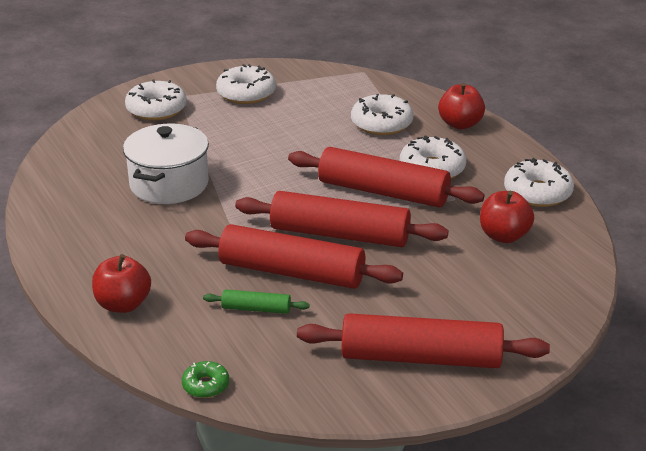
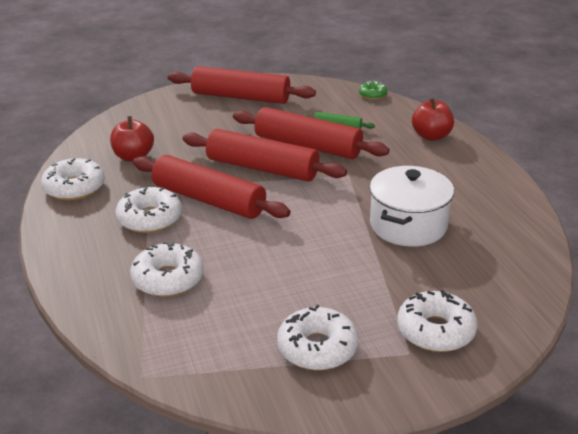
camera: 170 degrees left, 0 degrees up
(460, 124) = (82, 269): red apple -> none

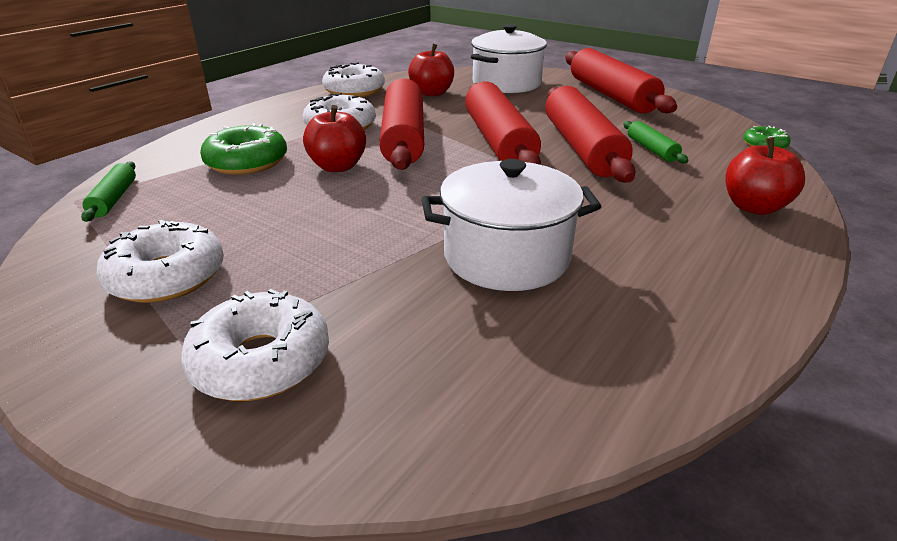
camera: 55 degrees right, 0 degrees up
(160, 121) = (506, 83): none -> white pot
(164, 356) = (114, 199): none -> green rolling pin
(168, 279) = (247, 162): white donut -> green donut
(226, 242) = (338, 166): none -> red apple

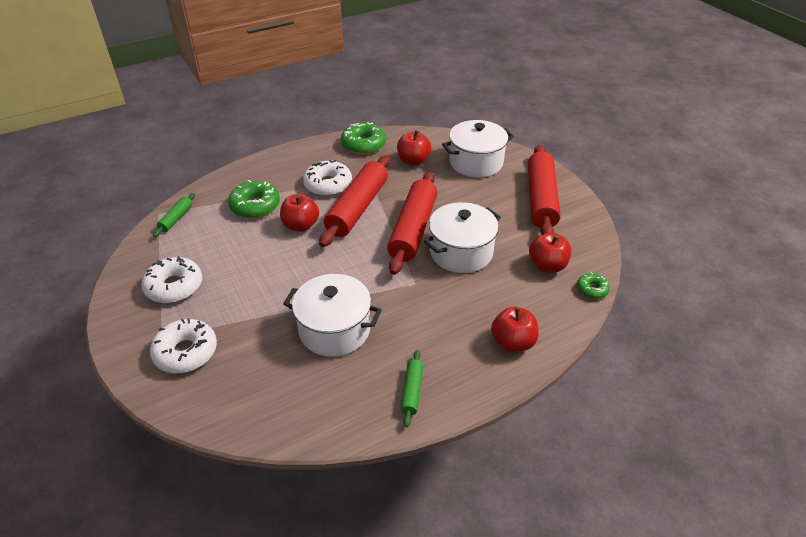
camera: 25 degrees right, 10 degrees up
(354, 91) = (363, 144): white donut -> green donut
(581, 147) = (461, 252): red rolling pin -> white pot
(651, 149) = (506, 268): green rolling pin -> green rolling pin (412, 391)
(691, 138) = (547, 266): none -> red apple

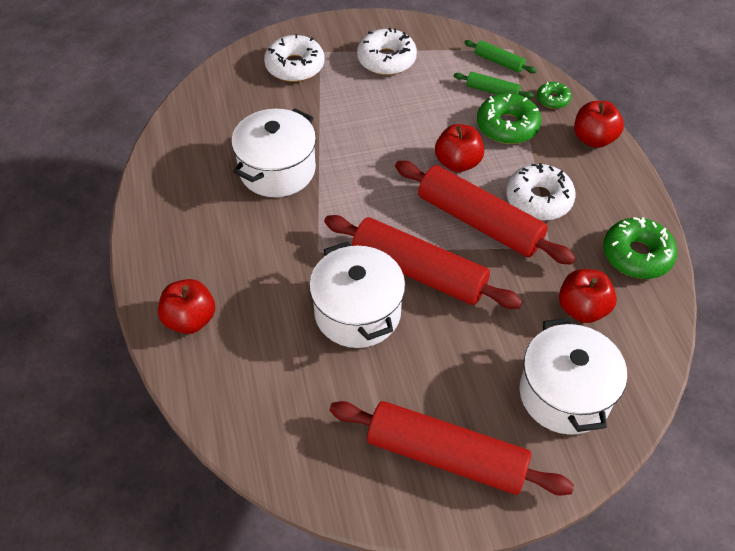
camera: 105 degrees right, 10 degrees up
(412, 391) = (172, 215): green rolling pin -> green rolling pin (492, 91)
(547, 266) = (297, 405): red apple -> red apple (593, 139)
(592, 289) = (234, 442): green donut -> green donut (553, 99)

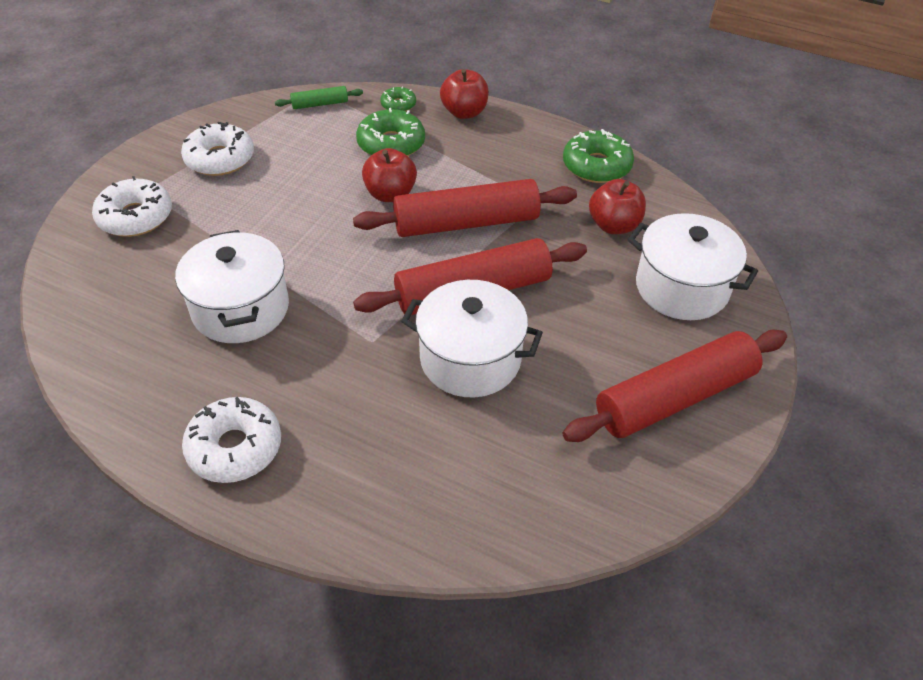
camera: 50 degrees left, 5 degrees down
(190, 319) = (335, 493): red apple -> none
(492, 91) = (344, 127): green rolling pin -> none
(538, 199) = (485, 177): white donut -> white donut (235, 448)

